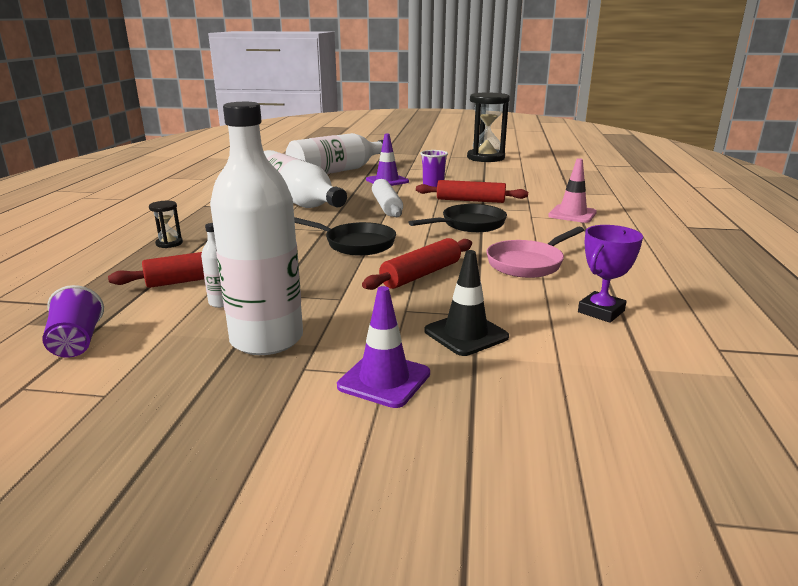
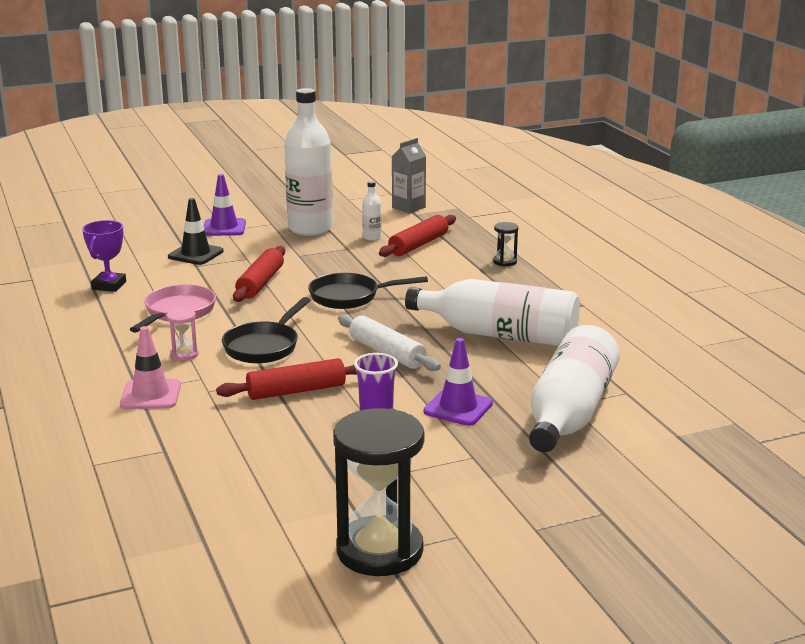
camera: 150 degrees right, 0 degrees up
(77, 342) = (408, 207): purple cup -> grey carton
(537, 231) = (184, 354): none -> pink hourglass

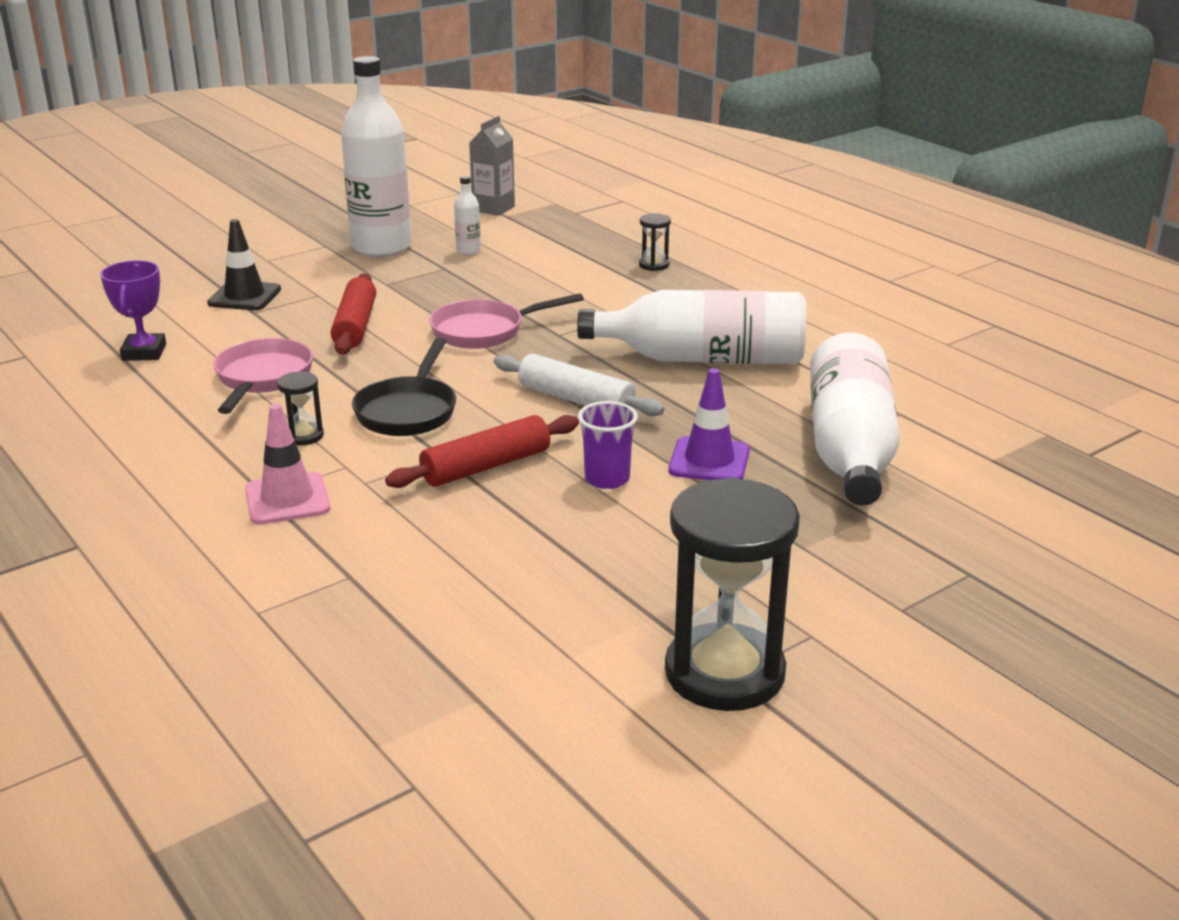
camera: 15 degrees left, 5 degrees up
(184, 354) = (304, 436): pink hourglass -> black hourglass
(224, 228) = (264, 257): purple traffic cone -> none
(350, 297) = (485, 331): black pan -> pink pan
(418, 245) = (534, 254): red rolling pin -> none

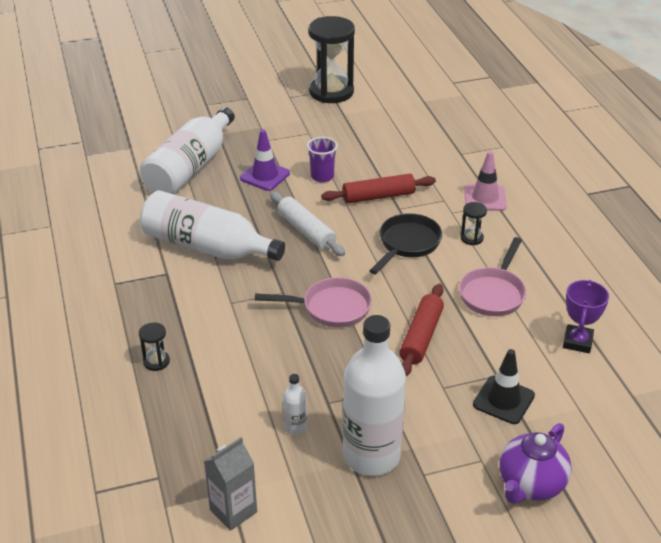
camera: 160 degrees left, 10 degrees up
(215, 254) = (530, 484): none -> purple teapot

